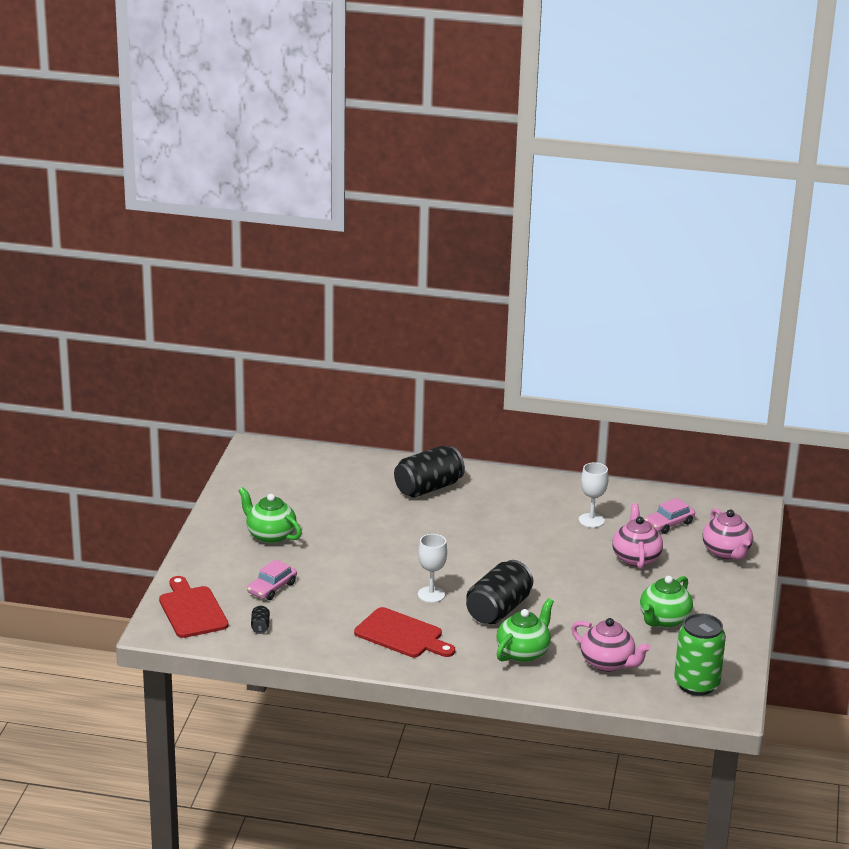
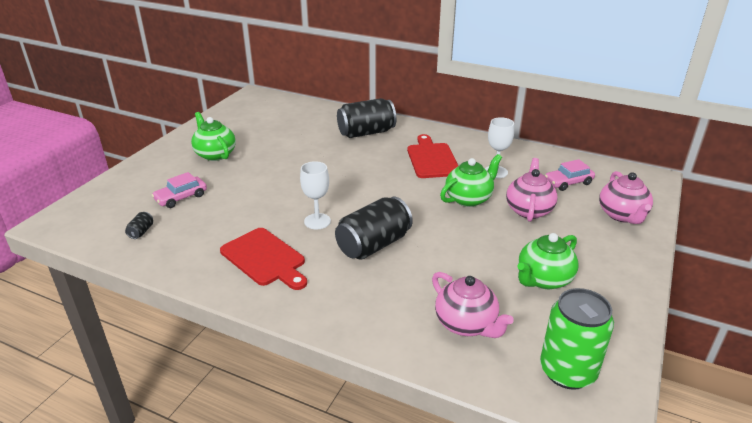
camera: 15 degrees right, 5 degrees up
(192, 610) = (97, 208): red cutting board -> red cutting board (432, 159)
(523, 653) = (377, 297): green teapot -> green teapot (469, 199)

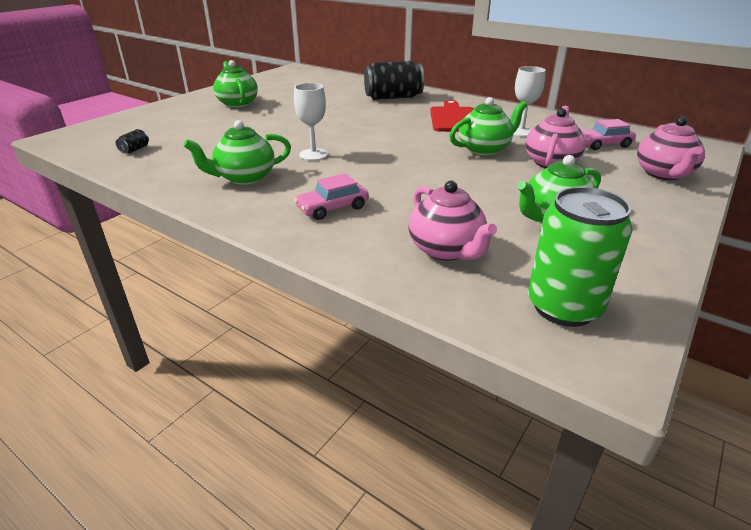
camera: 10 degrees right, 0 degrees up
(181, 197) = (188, 129): pink car -> pink car (332, 208)
(265, 259) = (245, 178): red cutting board -> green teapot
(373, 245) = (365, 176): black can -> none

